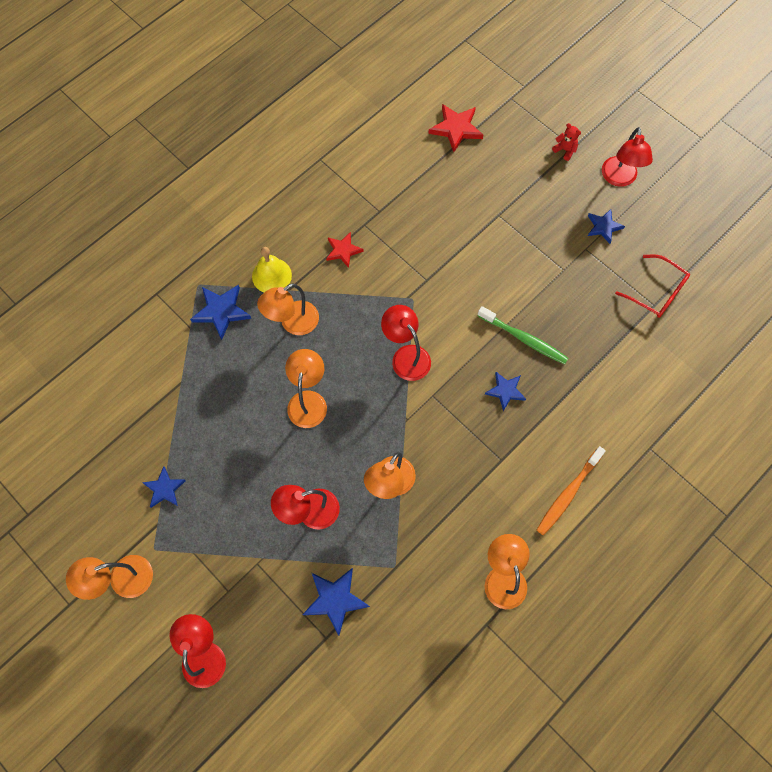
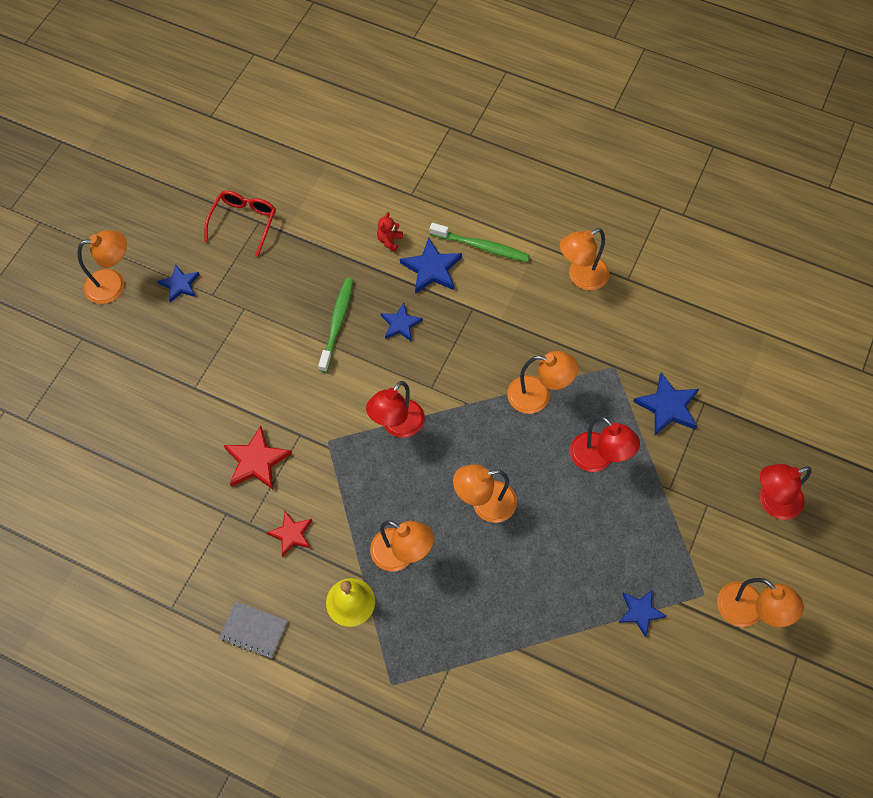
camera: 110 degrees left, 5 degrees down
(221, 311) = (416, 641): blue star -> blue star (431, 269)
(280, 206) = (254, 630): none -> grey notebook
(456, 129) = (86, 466): red star -> red star (256, 461)
(565, 150) = (88, 344): red teddy bear -> red teddy bear (389, 241)
(568, 493) = (482, 247): orange toothbrush -> green toothbrush
(619, 178) = (113, 284): red lamp -> orange lamp

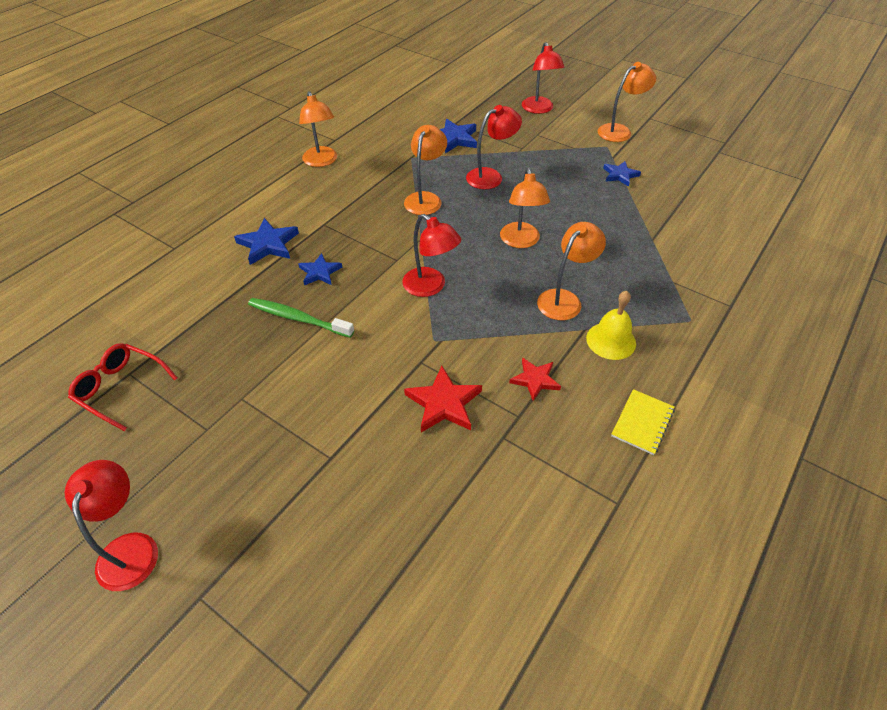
camera: 80 degrees left, 15 degrees down
(113, 284) = (130, 548): orange lamp -> red lamp
(180, 285) = (174, 464): blue star -> none
(254, 630) = (642, 422): grey notebook -> yellow notebook
(389, 241) = (219, 269): red teddy bear -> none
(482, 247) = (261, 210): green toothbrush -> none

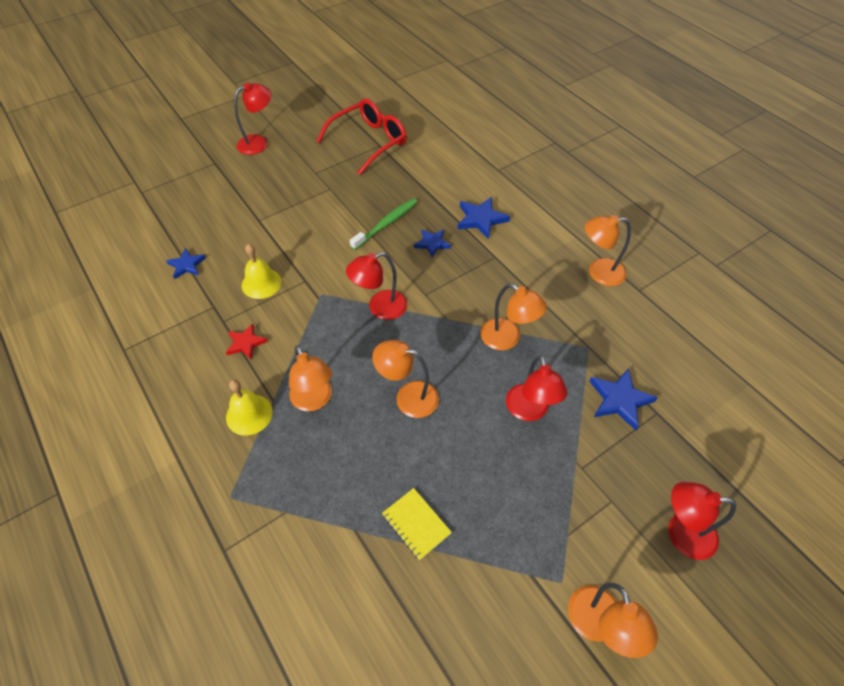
camera: 110 degrees right, 5 degrees up
(121, 389) = (368, 142): red glasses -> red glasses, size x1.52
(130, 548) = (259, 143): red lamp -> red lamp turned 45 degrees counterclockwise
(444, 403) = (261, 283): red star -> yellow bell
(620, 175) = (488, 562): blue star -> blue star (187, 265)
(642, 422) = (164, 395): yellow notebook -> yellow notebook (416, 524)

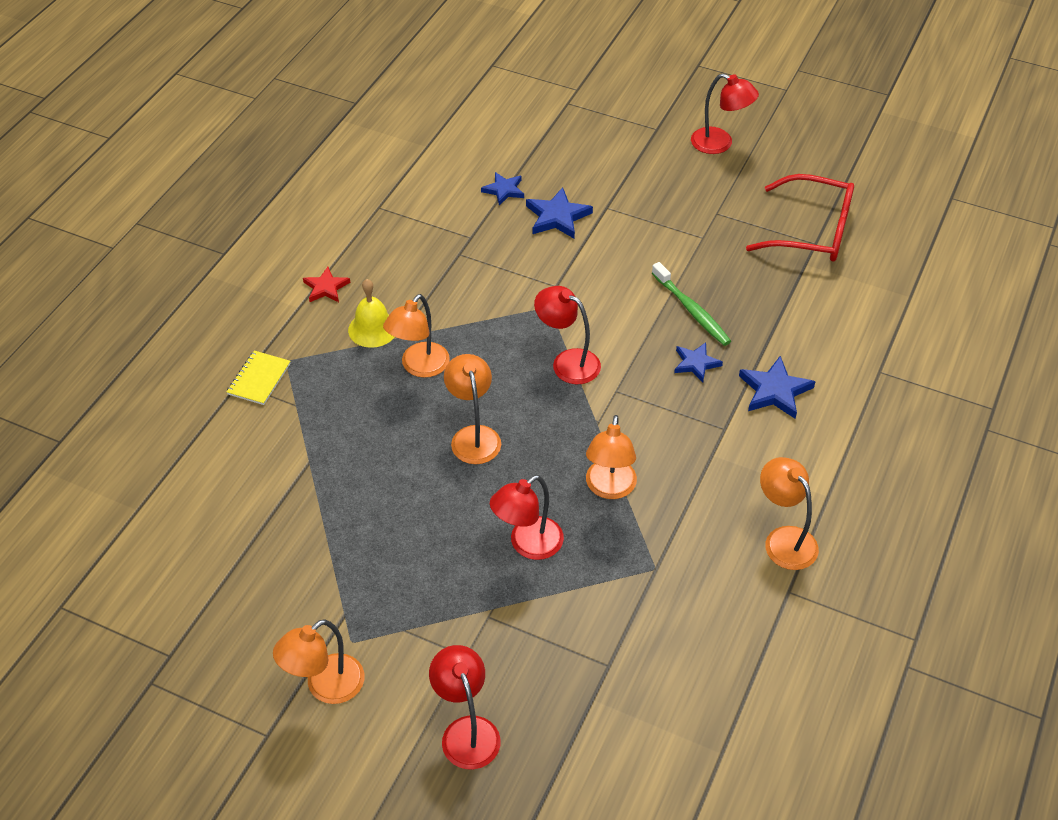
camera: 60 degrees right, 5 degrees down
(246, 343) = (446, 284): red star -> red star (326, 288)
(261, 283) = (525, 255): yellow bell -> none
(386, 224) = (692, 310): green toothbrush -> green toothbrush turned 45 degrees clockwise
(416, 524) = (342, 504): yellow notebook -> yellow notebook (259, 379)
(619, 400) = (600, 623): blue star -> blue star (557, 217)

